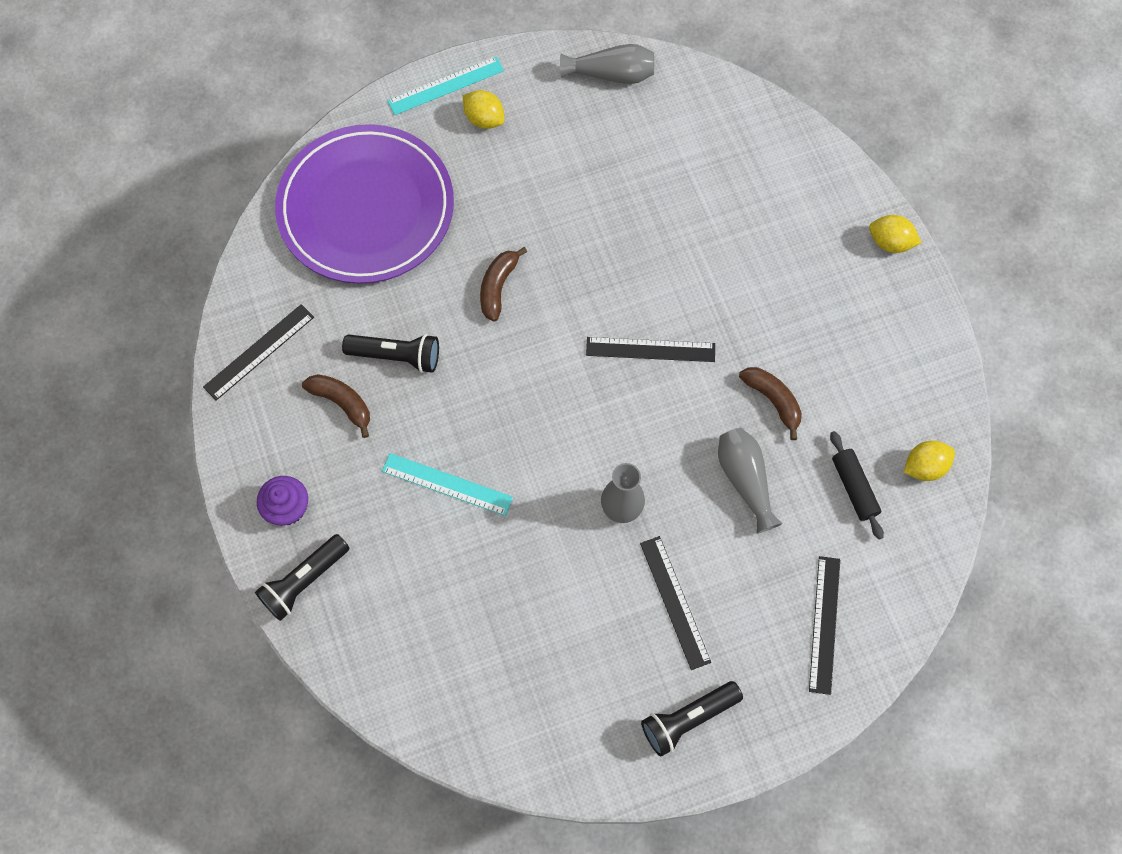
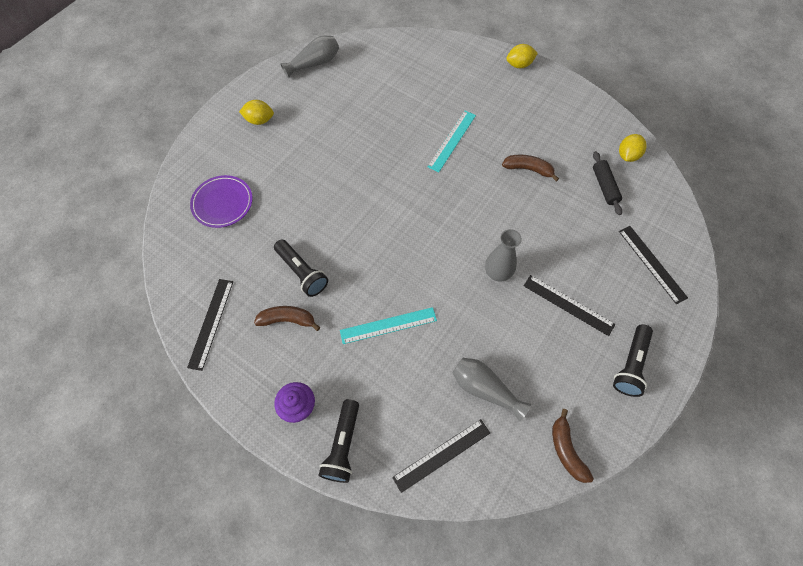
camera: 35 degrees left, 5 degrees down
(366, 208) = (222, 203): purple plate -> purple plate, size x0.49
(396, 356) = (302, 272): black flashlight -> black flashlight turned 75 degrees clockwise
(446, 86) = (224, 116): turquoise ruler -> turquoise ruler (452, 140)
(498, 286) = (334, 200): brown banana -> brown banana (566, 450)
(650, 349) = (444, 182): black ruler -> black ruler (442, 455)
(745, 480) = (549, 217): grey vase -> grey vase (485, 389)
(854, 488) = (604, 186): black rolling pin -> black rolling pin turned 45 degrees clockwise

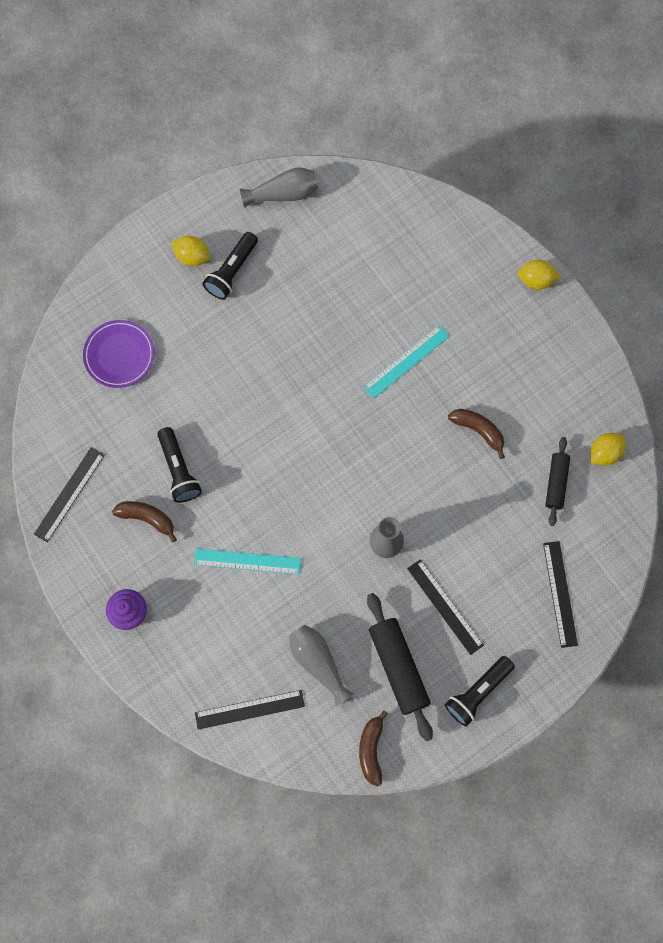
camera: 20 degrees right, 10 degrees up
(343, 445) = (159, 666): black flashlight -> black flashlight (232, 271)
(555, 368) = (398, 667): none -> black rolling pin

